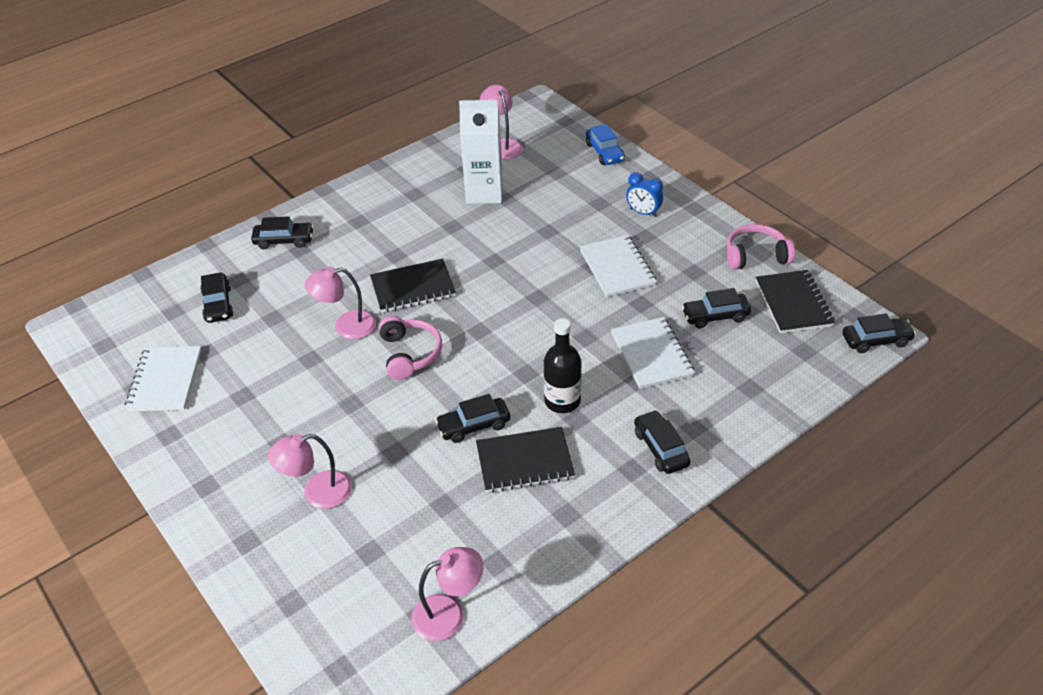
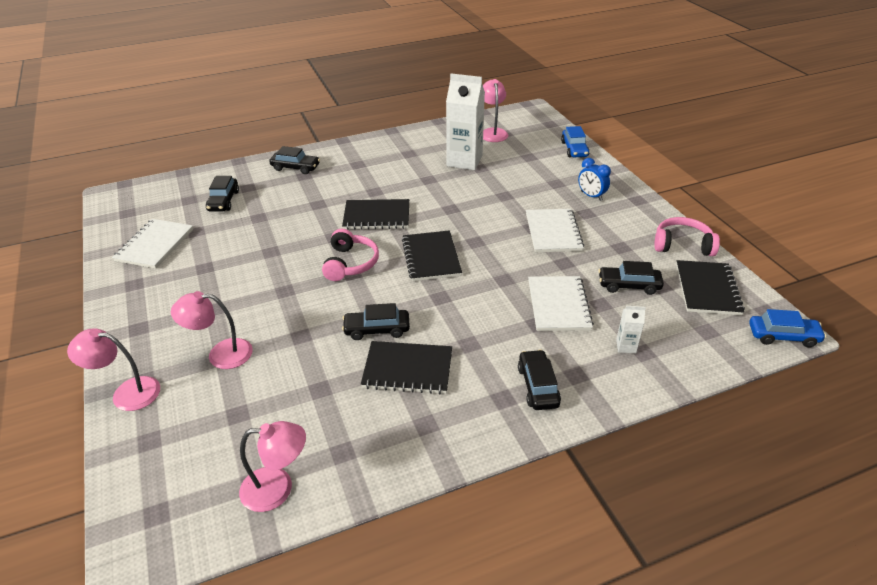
camera: 15 degrees right, 5 degrees down
(346, 326) = (310, 233): pink lamp -> pink lamp (127, 393)
(497, 327) = (431, 257): none -> black notebook
(562, 401) = (463, 326): black bottle -> none
(732, 385) = (626, 346): none -> white carton
(876, 340) = (783, 336): black car -> blue car

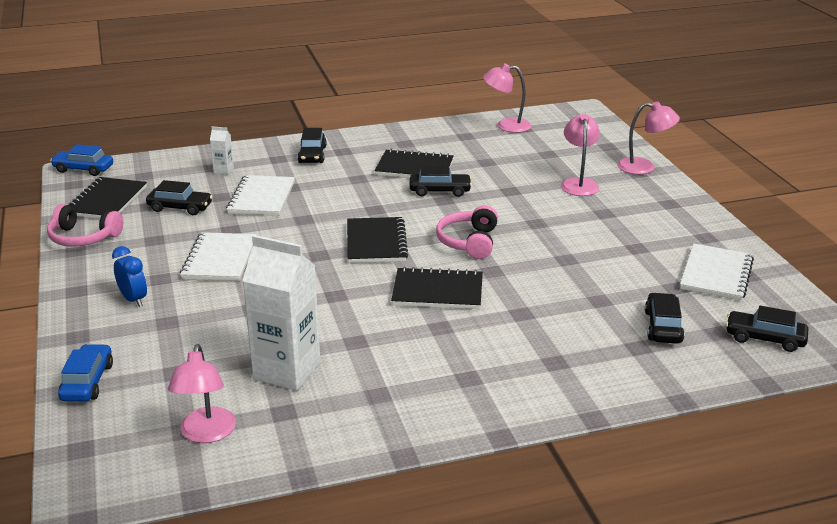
camera: 175 degrees left, 10 degrees down
(221, 354) = (579, 183): pink lamp -> pink lamp turned 90 degrees counterclockwise
(295, 167) = (573, 378): black car -> black car (764, 338)

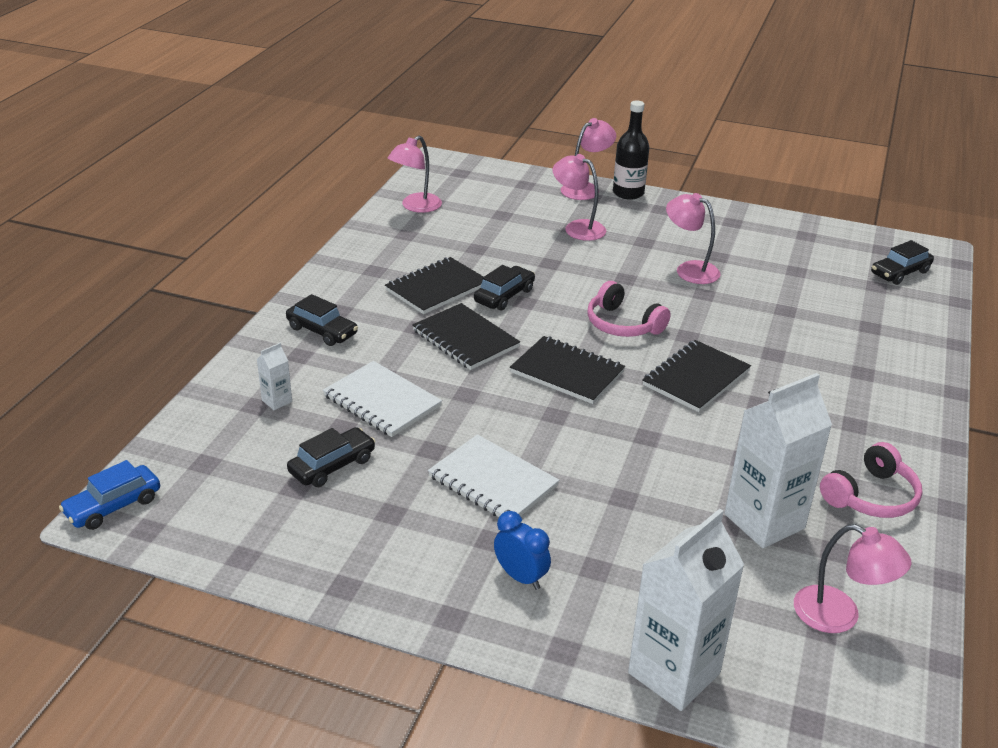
camera: 55 degrees left, 5 degrees up
(83, 237) = (316, 568): pink headphones -> pink headphones (871, 496)
(87, 382) = (674, 673): blue car -> white carton
(106, 201) = (237, 516): black notebook -> black notebook (465, 339)
(134, 300) = (521, 577): blue clock -> blue clock turned 45 degrees clockwise
(593, 243) = (689, 269): none -> pink lamp
(663, 327) = (850, 303): black car -> none
(670, 184) = (628, 193): none -> black bottle
(716, 274) = (793, 246): white notebook -> none

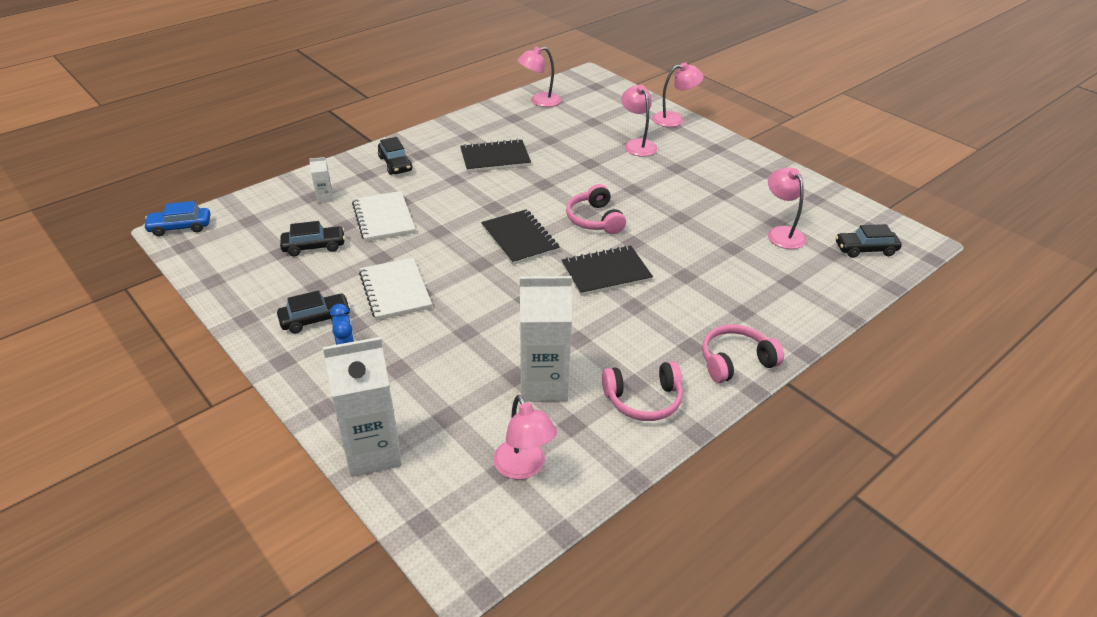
camera: 30 degrees right, 5 degrees up
(465, 339) = (477, 196): black notebook -> none
(504, 296) = (534, 176): black car -> black car (315, 319)
(628, 193) = (703, 130): black bottle -> none
(689, 269) = (689, 197): pink lamp -> pink lamp (781, 233)
(908, 424) = (735, 361): none -> pink headphones

